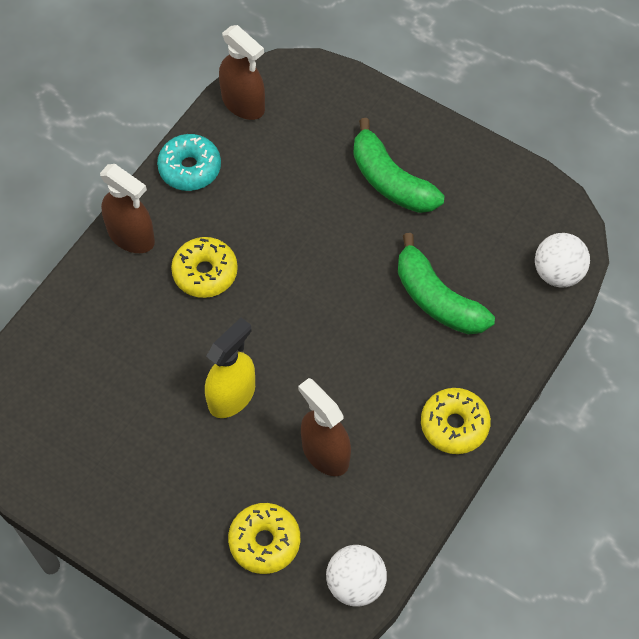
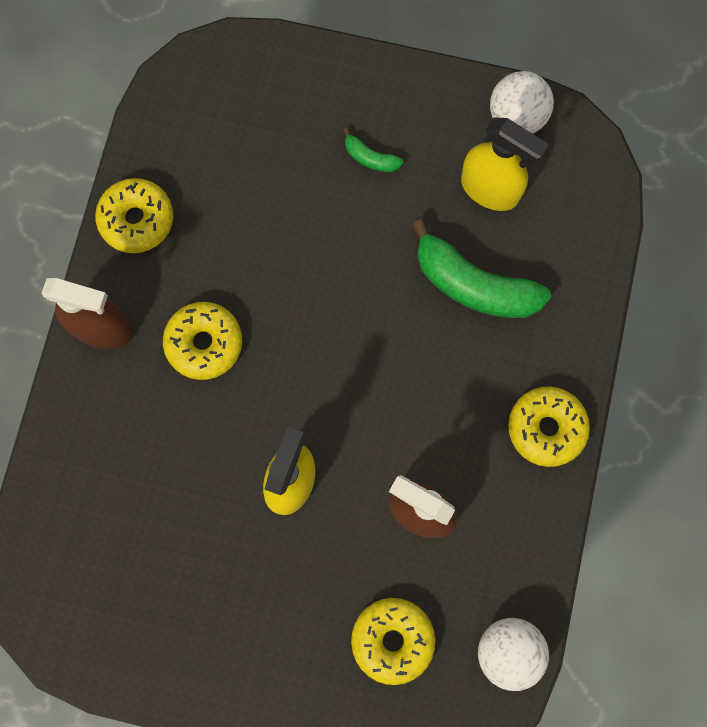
camera: 20 degrees left, 15 degrees up
(190, 168) = (137, 220): turquoise donut -> yellow donut
(243, 104) = (167, 117): brown spray bottle -> none
(390, 181) = (370, 158): green banana -> green banana, size x0.46
(478, 233) = (490, 189): none -> yellow spray bottle
(558, 273) = (593, 207): white ball -> white ball (516, 117)

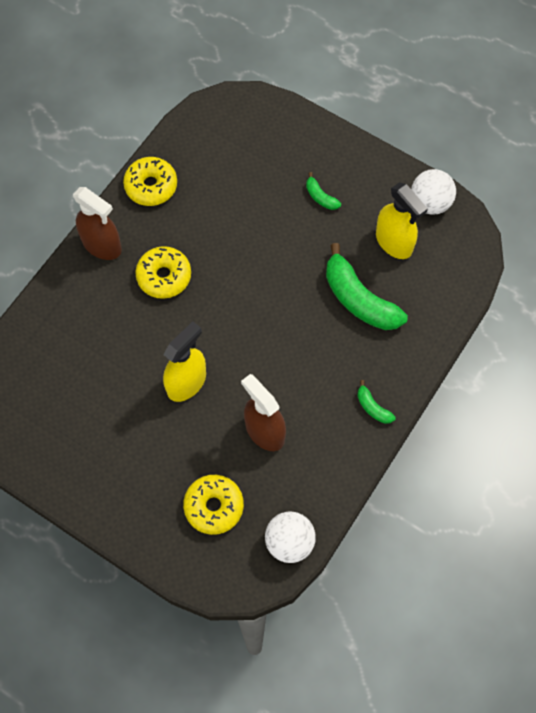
camera: 20 degrees right, 10 degrees down
(546, 428) = (372, 407): yellow donut -> green banana

